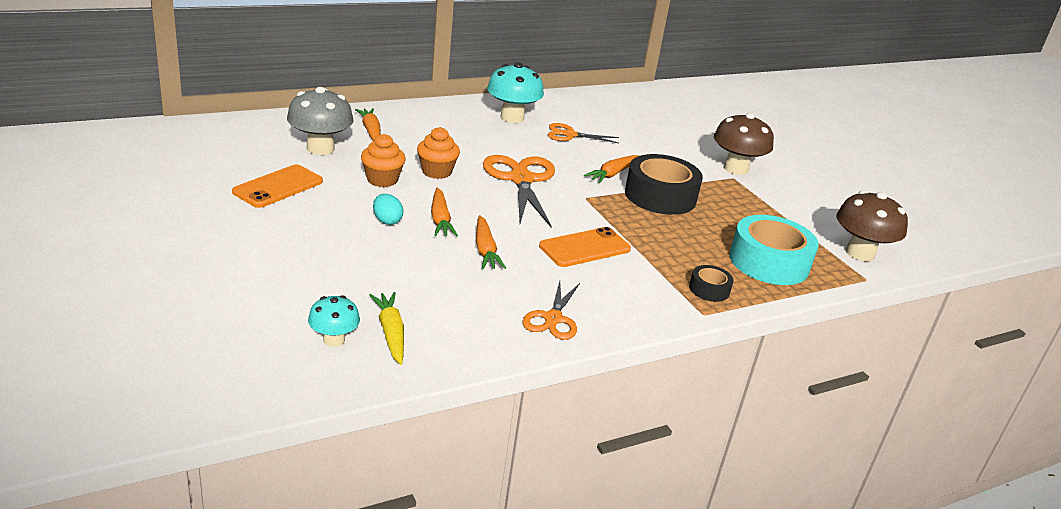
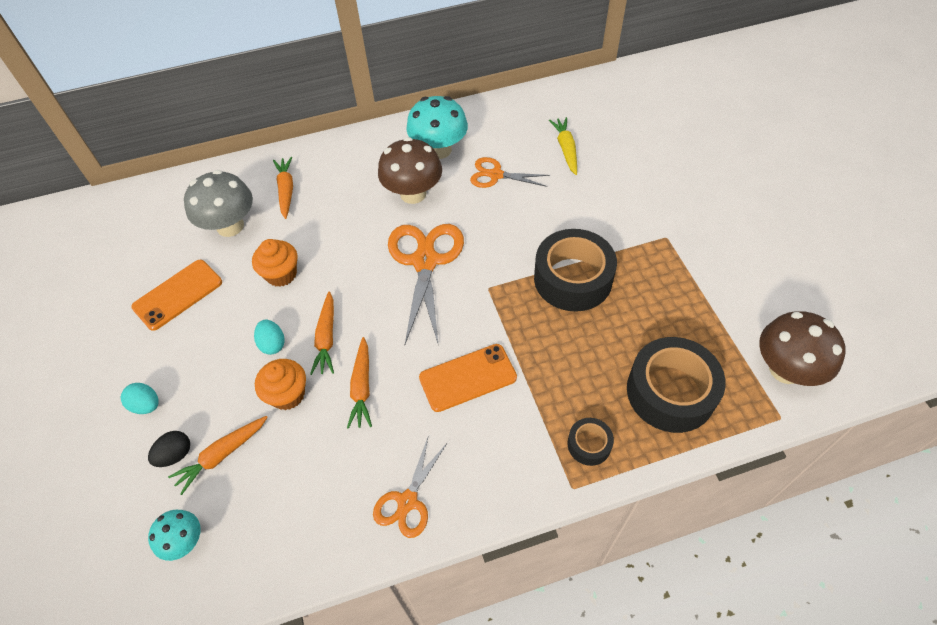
camera: 15 degrees right, 25 degrees up
(265, 253) = (146, 405): none -> turquoise egg
(306, 285) = (175, 455): none -> black egg
(390, 333) = (240, 529): yellow carrot -> yellow carrot (565, 149)
(436, 172) = (339, 255): orange cupcake -> orange cupcake (287, 394)
(612, 174) = (527, 243): orange carrot -> orange carrot (222, 455)
(736, 169) = (673, 220): brown mushroom -> brown mushroom (413, 193)
(769, 262) = (670, 392): turquoise tape -> black tape

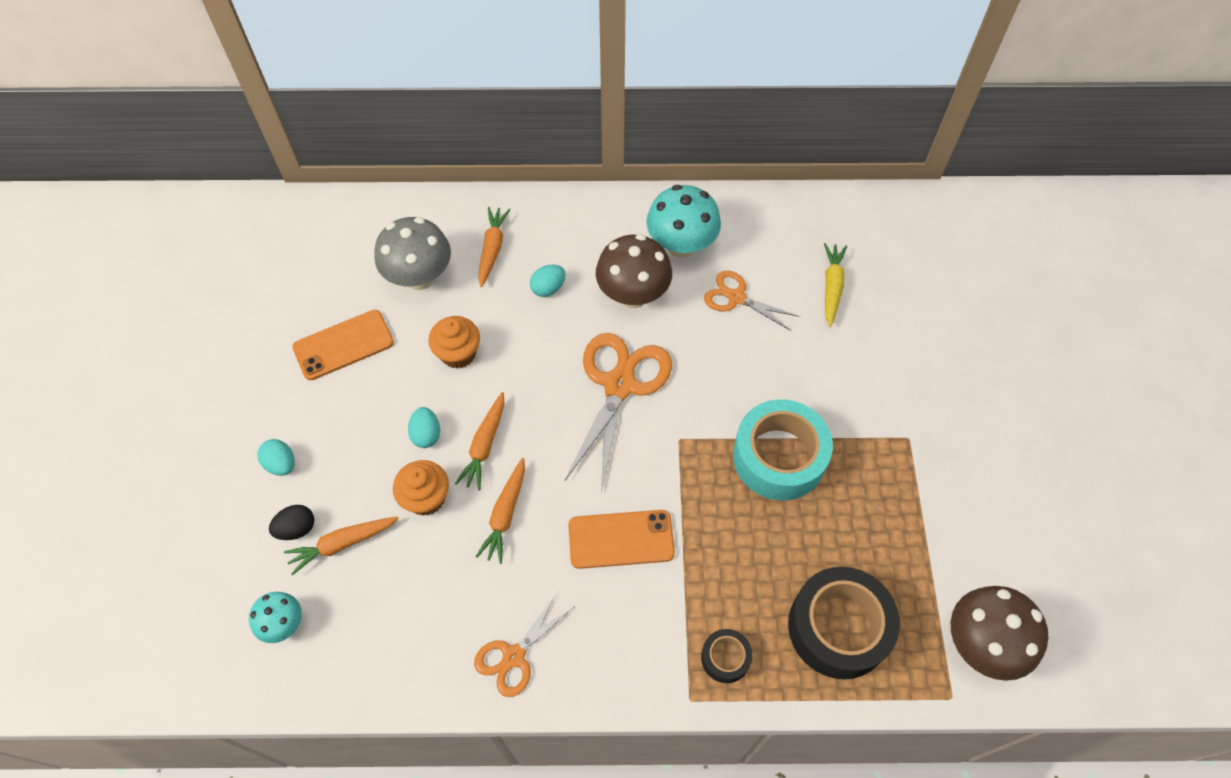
camera: 15 degrees right, 5 degrees up
(342, 207) = (548, 288): none -> turquoise egg
(572, 279) = (779, 457): black tape -> turquoise tape

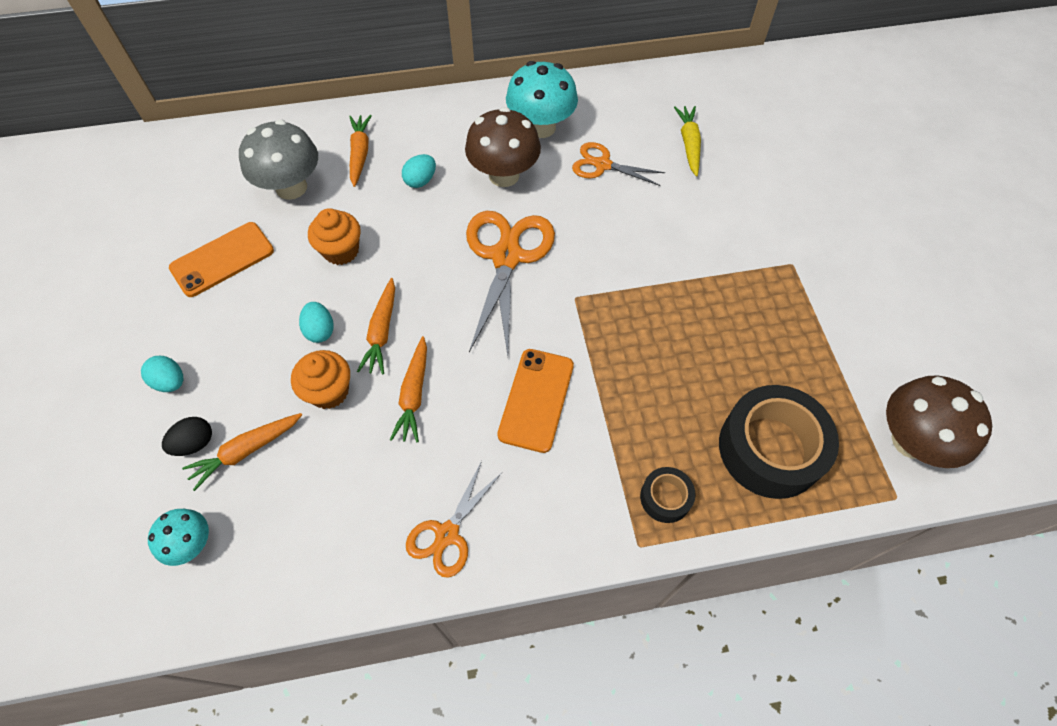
camera: 10 degrees left, 0 degrees up
(621, 539) = (536, 400): orange phone -> orange phone turned 60 degrees counterclockwise
(779, 457) = (674, 299): turquoise tape -> none

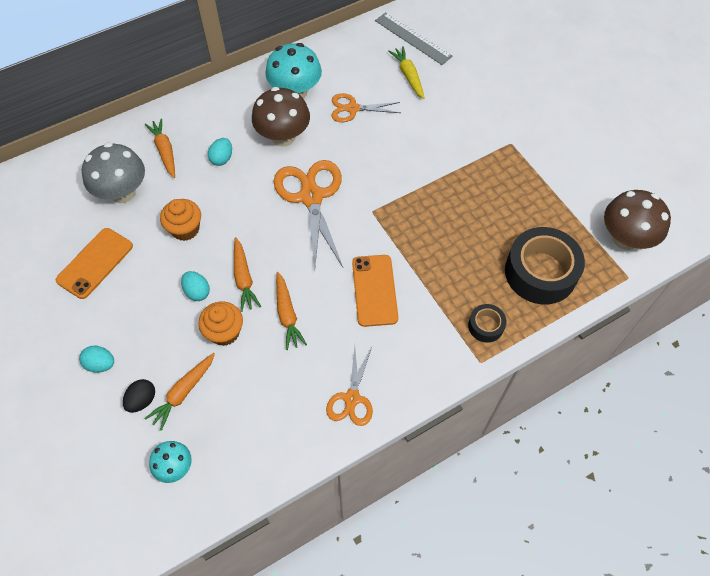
camera: 20 degrees left, 0 degrees up
(712, 101) = (413, 38): none -> grey ruler

